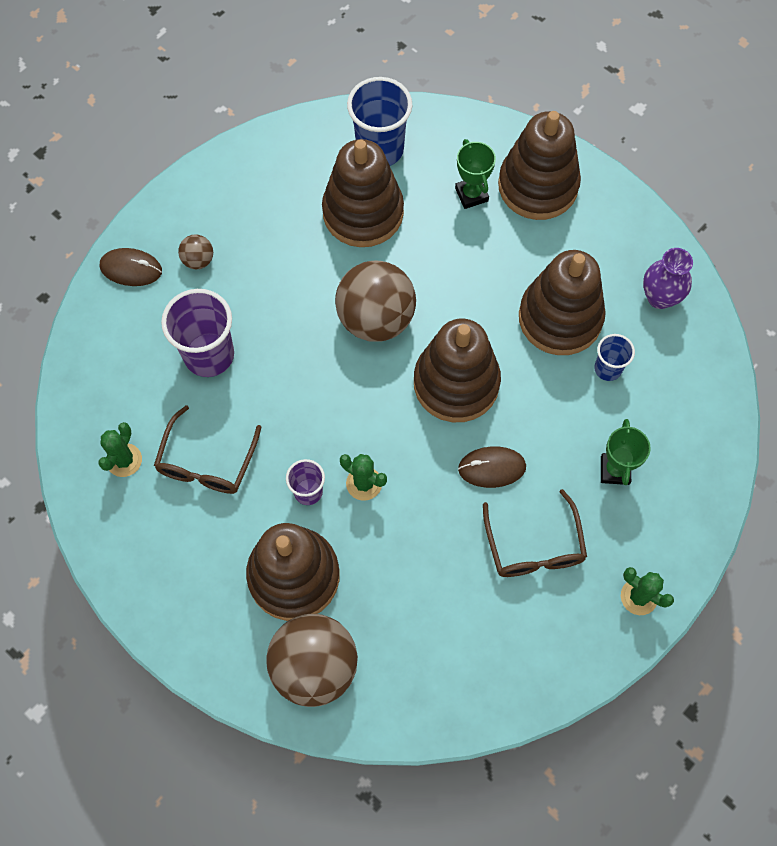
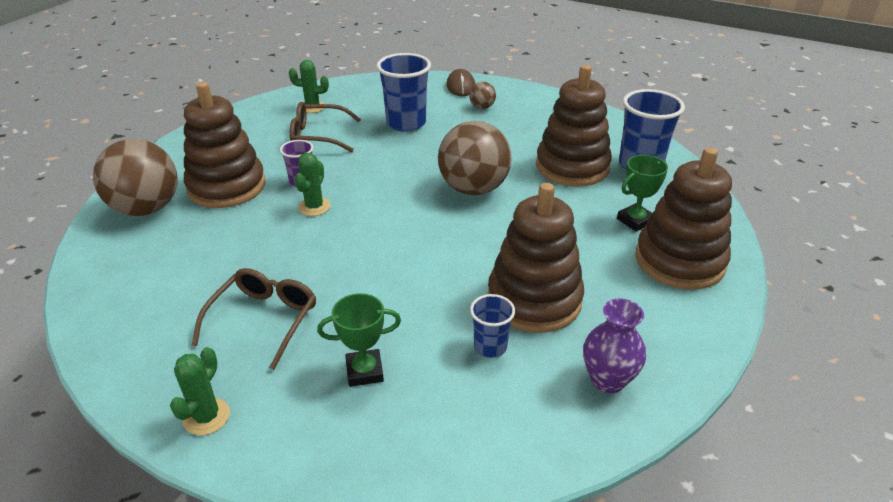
camera: 75 degrees right, 30 degrees down
(209, 355) = (406, 123): purple cup -> blue cup
(456, 383) = (429, 242): brown stacking toy -> none
(492, 468) = (346, 277): brown mouse -> none
(534, 546) = (264, 320): brown glasses -> brown glasses turned 135 degrees clockwise

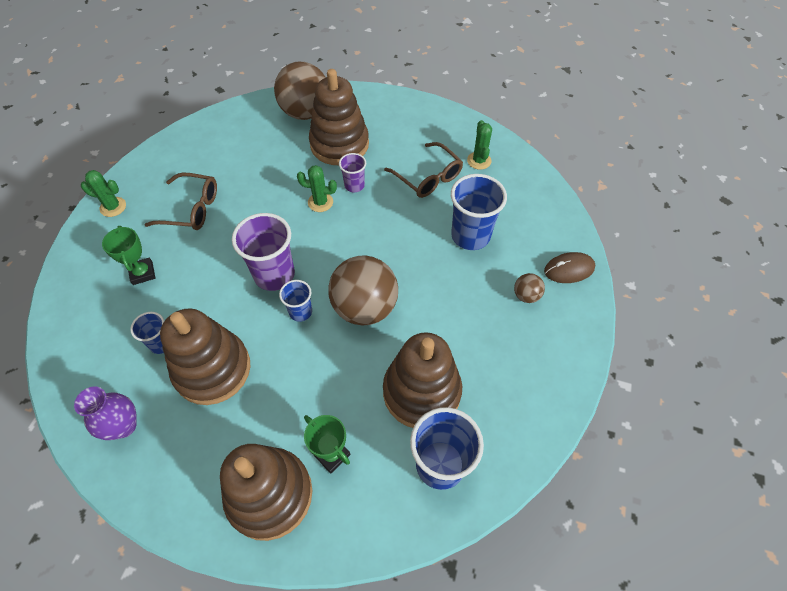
camera: 80 degrees right, 20 degrees up
(318, 136) = (428, 177): brown glasses -> brown glasses turned 150 degrees clockwise
(410, 247) = (274, 275): none -> purple cup
(468, 230) = (300, 312): none -> blue cup

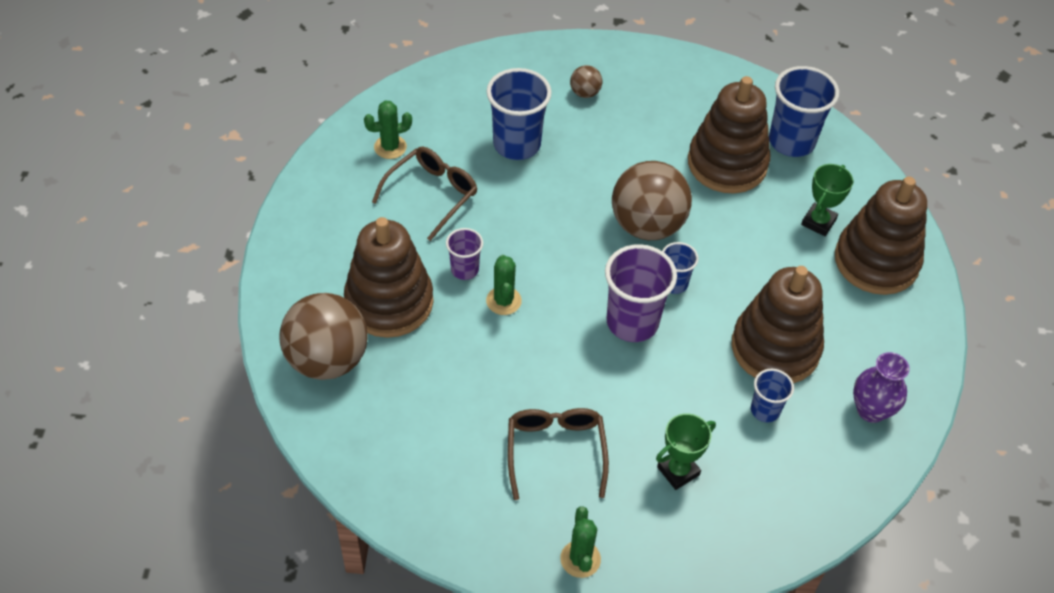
camera: 105 degrees left, 5 degrees down
(569, 269) = (539, 61): brown mouse -> none

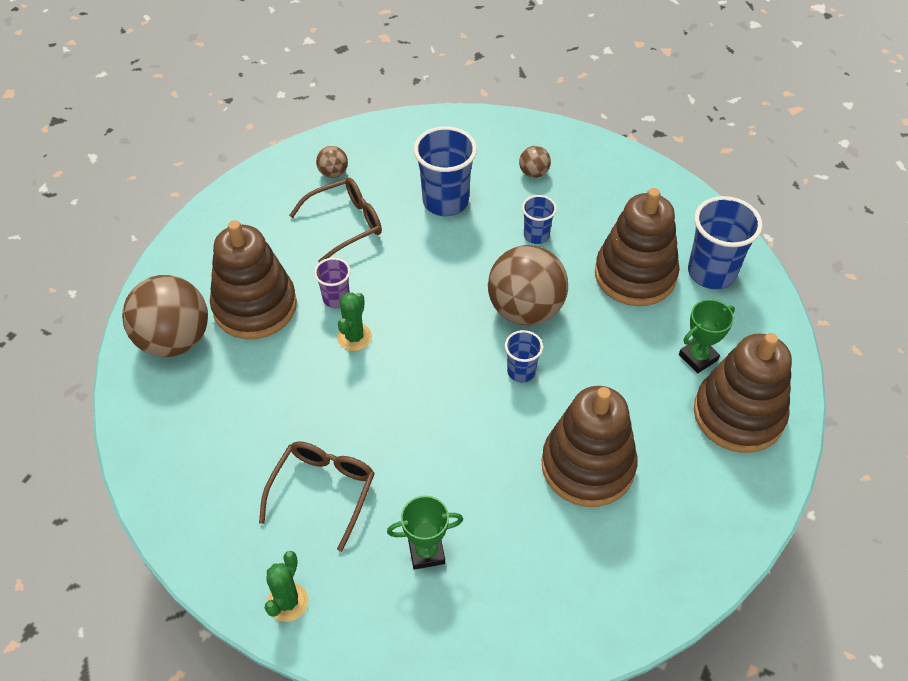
camera: 25 degrees right, 0 degrees up
(390, 147) = (333, 173): green cactus -> brown ball
(632, 322) = (461, 395): purple cup -> none
(765, 410) = (544, 523): blue cup -> blue cup (536, 235)
(871, 410) = (653, 562): purple vase -> none

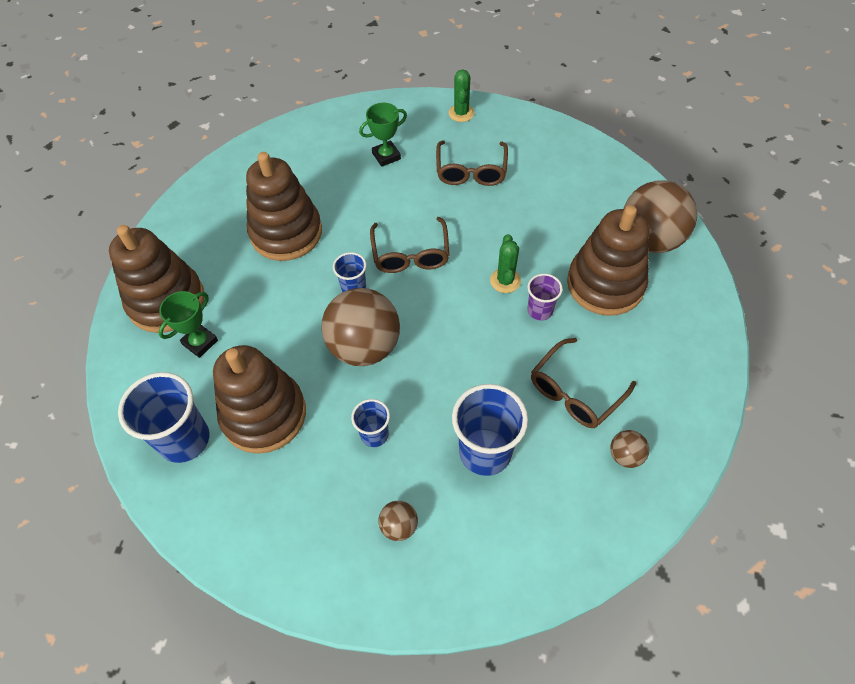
camera: 165 degrees right, 5 degrees up
(445, 395) = (410, 254): none -> brown glasses

